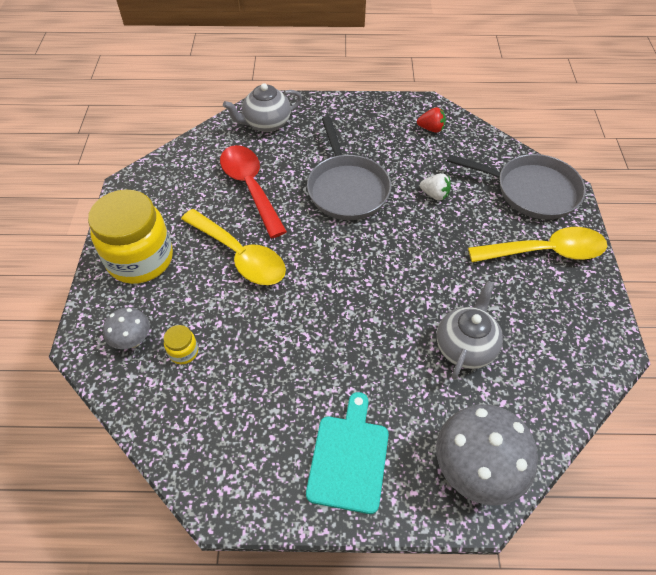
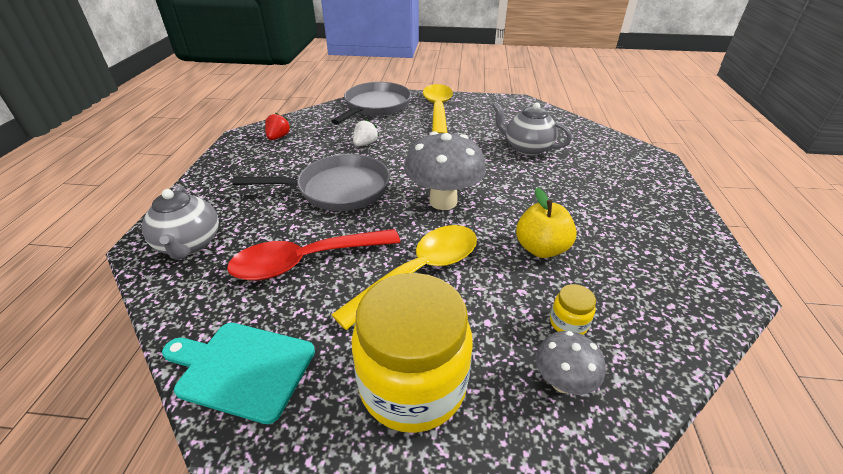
camera: 85 degrees left, 15 degrees down
(272, 342) = (541, 248): none -> yellow apple
(349, 458) = (646, 208): turquoise cutting board -> turquoise cutting board (242, 368)
(475, 470) = (628, 156): grey mushroom -> grey mushroom (443, 201)

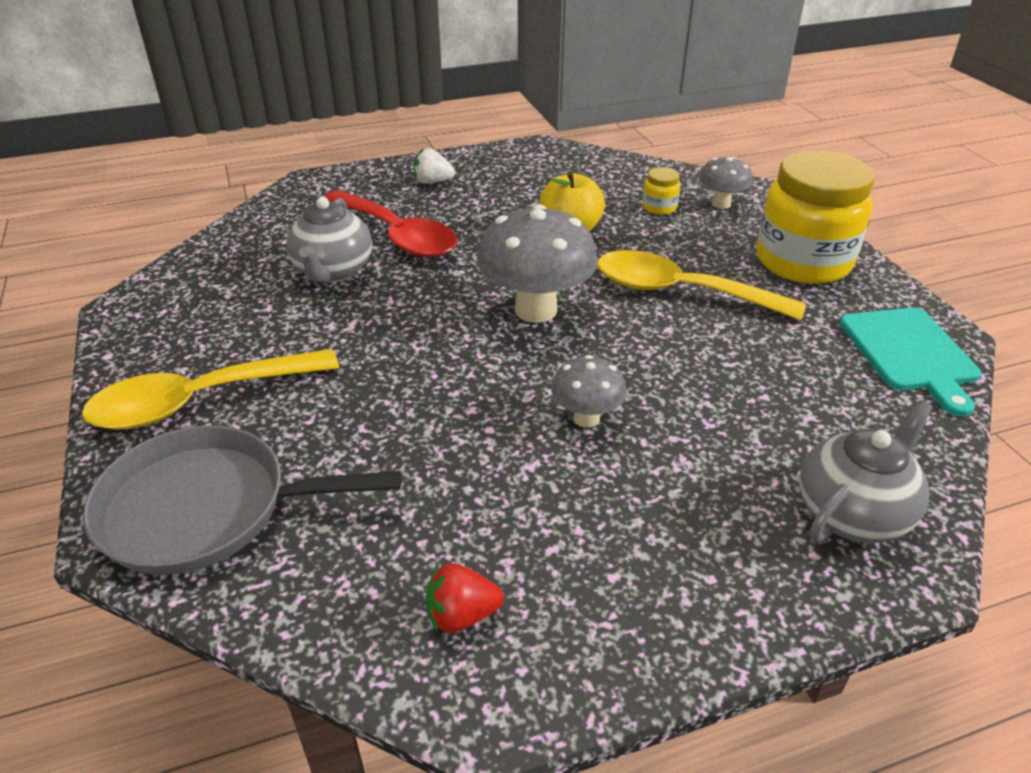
camera: 115 degrees left, 0 degrees up
(306, 261) = (754, 378): red spoon -> red spoon (397, 235)
(338, 189) = (586, 418): grey pan -> grey mushroom
(365, 144) = (414, 449): white strawberry -> white strawberry (433, 182)

